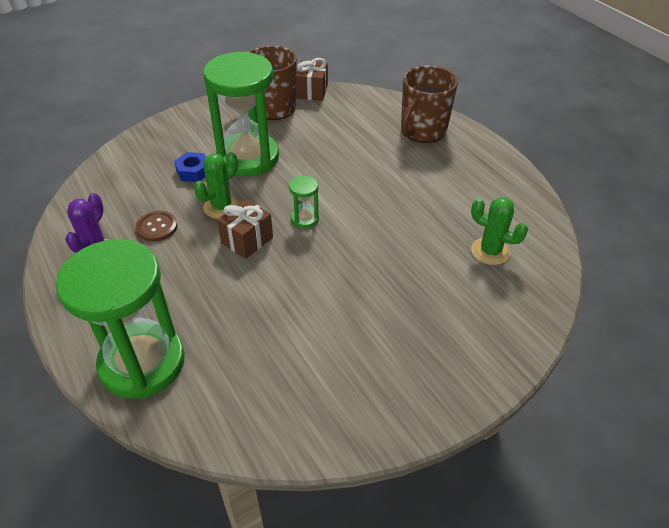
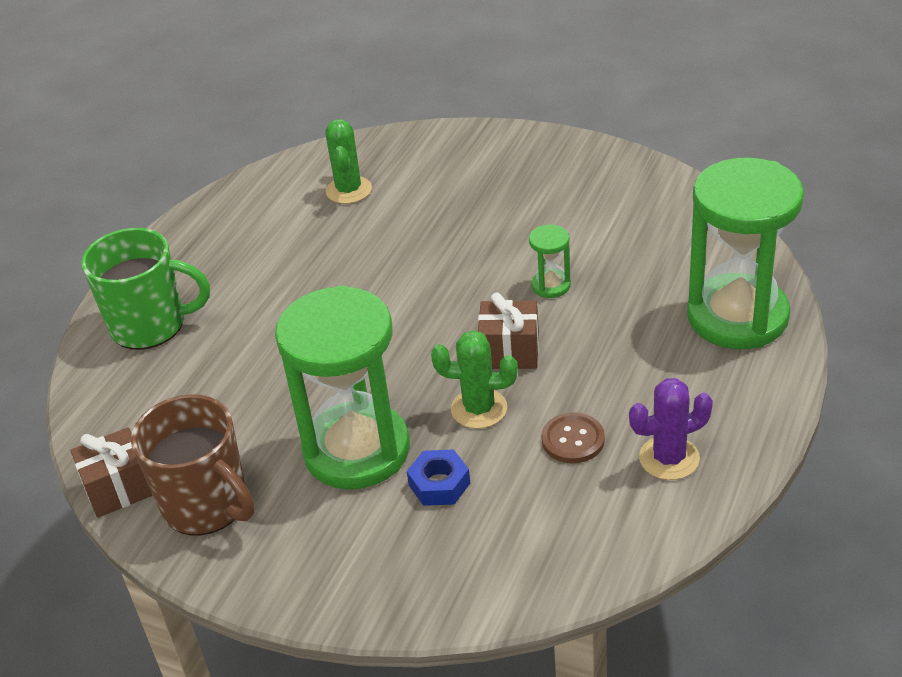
camera: 120 degrees left, 5 degrees down
(304, 219) = (427, 330): green hourglass -> green hourglass (551, 285)
(422, 131) = (151, 325): brown mug -> green mug

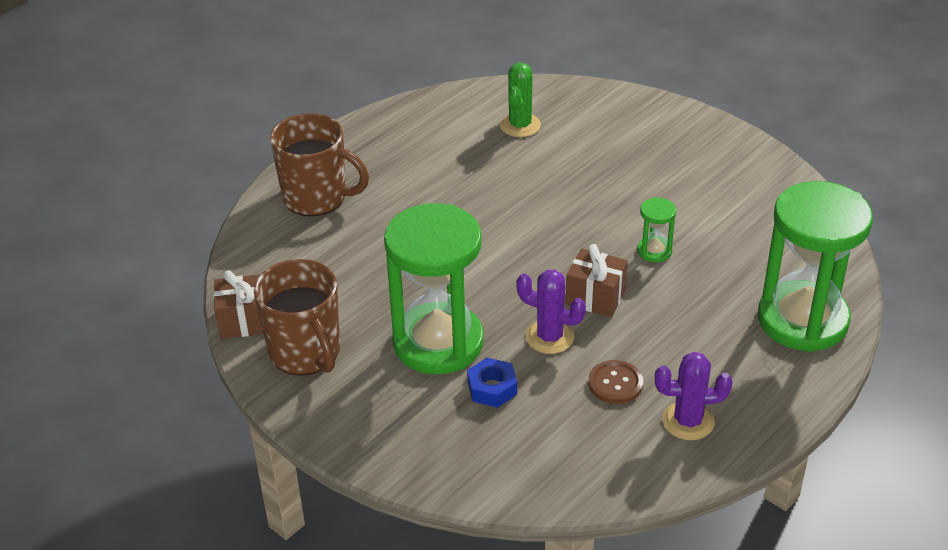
camera: 15 degrees right, 0 degrees up
(151, 325) = (317, 198): green mug -> brown mug
(479, 409) = (549, 337): green cactus -> purple cactus

